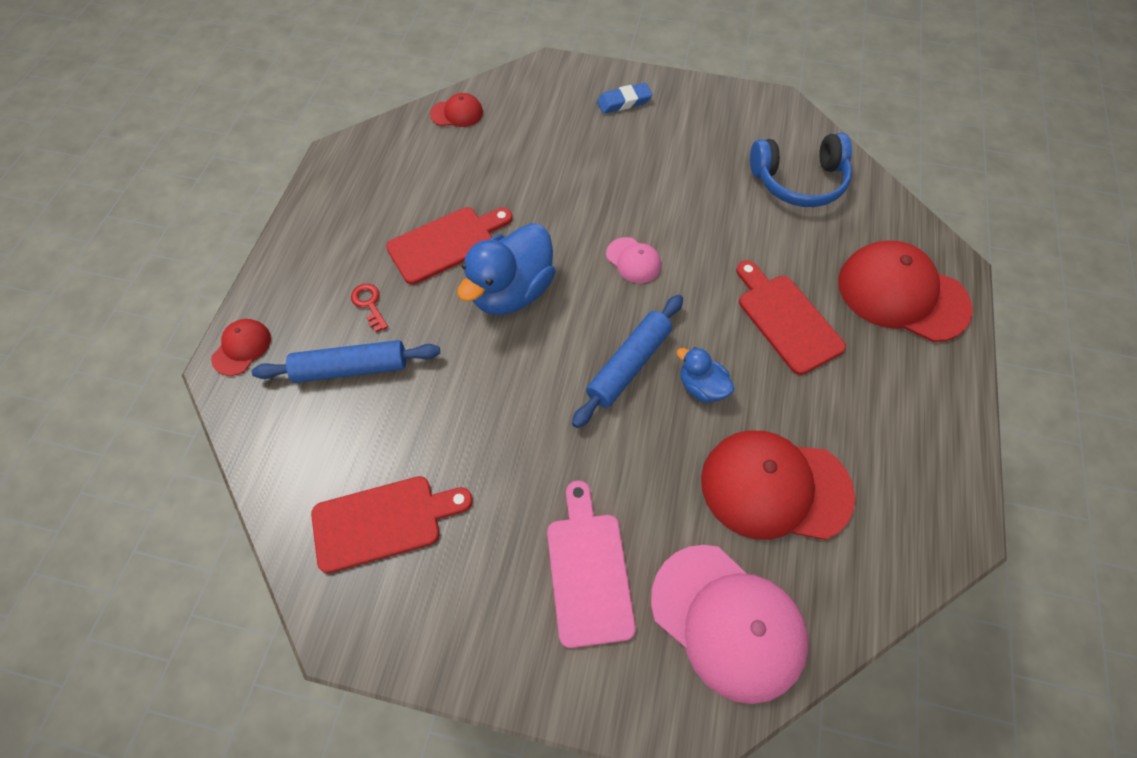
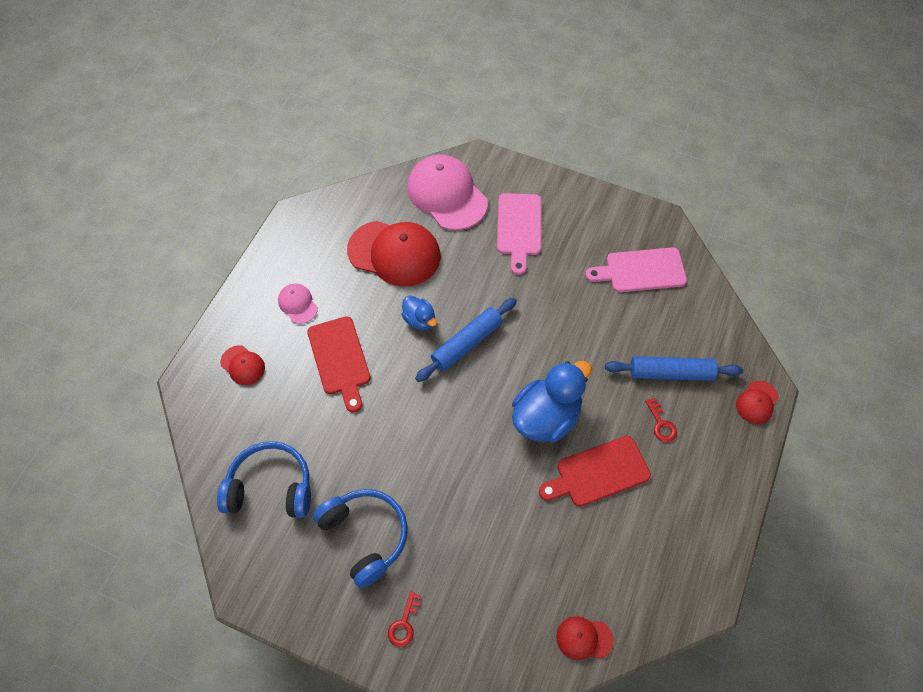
camera: 170 degrees left, 0 degrees up
(383, 522) = (641, 271): red cutting board -> pink cutting board
(624, 102) = (404, 624): blue eraser -> red key
(633, 260) = (442, 429): pink cap -> pink cap (297, 304)
(684, 156) = (365, 536): none -> blue headphones
(902, 294) = (243, 365): red cap -> red cap, size x0.47

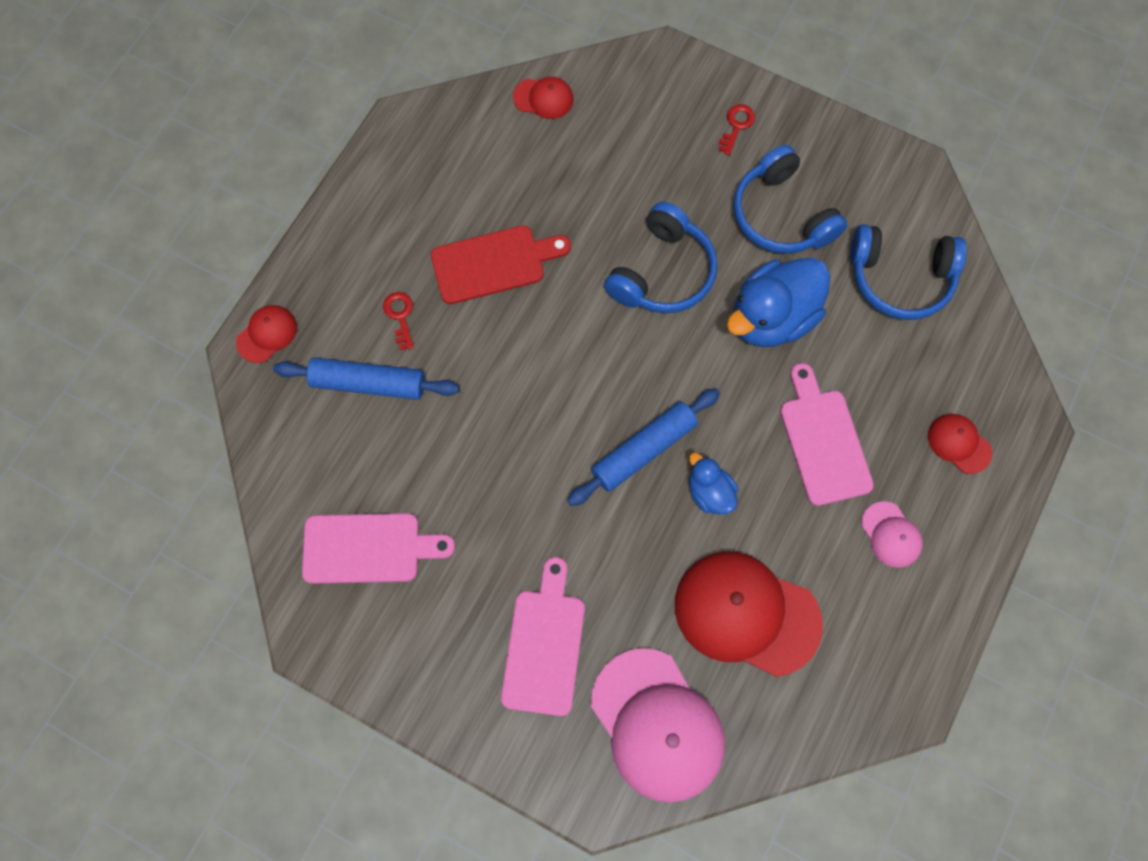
camera: 175 degrees left, 10 degrees up
(340, 359) = (823, 441): red cutting board -> pink cutting board
(462, 476) = (662, 273): none -> blue headphones
(546, 417) = (547, 337): blue duck -> blue duck (771, 318)

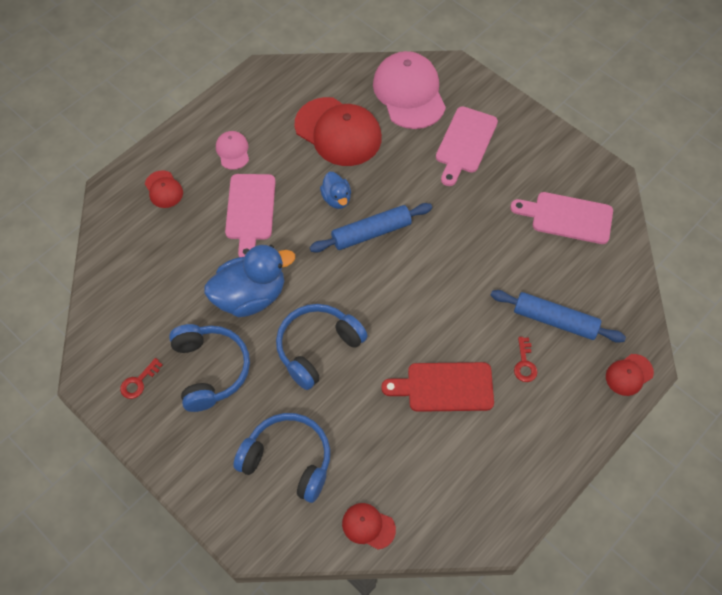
camera: 165 degrees left, 10 degrees down
(736, 126) = (213, 455): red key -> red key (138, 382)
(900, 278) = (146, 301): blue headphones -> blue headphones (288, 460)

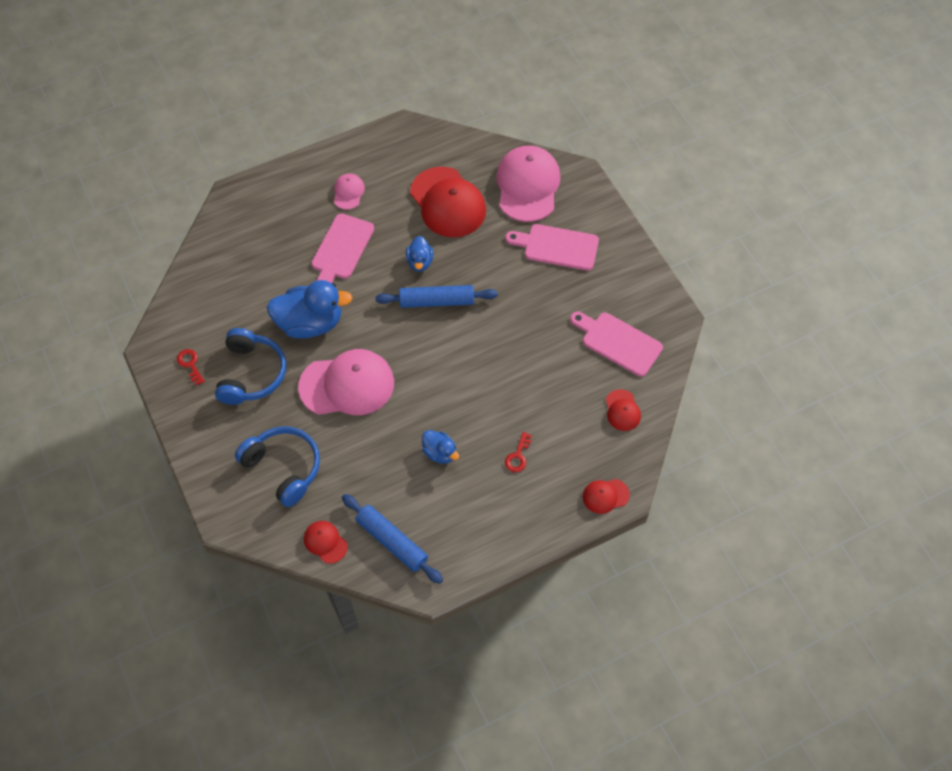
camera: 20 degrees right, 0 degrees up
(138, 382) = (190, 364): red key -> red key turned 90 degrees clockwise
(164, 189) = (276, 208): red cap -> red cap (622, 410)
(317, 348) = (347, 385): blue headphones -> pink cap
(445, 387) = (440, 452): red cutting board -> blue duck
(465, 143) = (557, 247): pink cutting board -> pink cutting board turned 60 degrees clockwise
(555, 320) = (562, 428): blue rolling pin -> blue rolling pin (392, 541)

